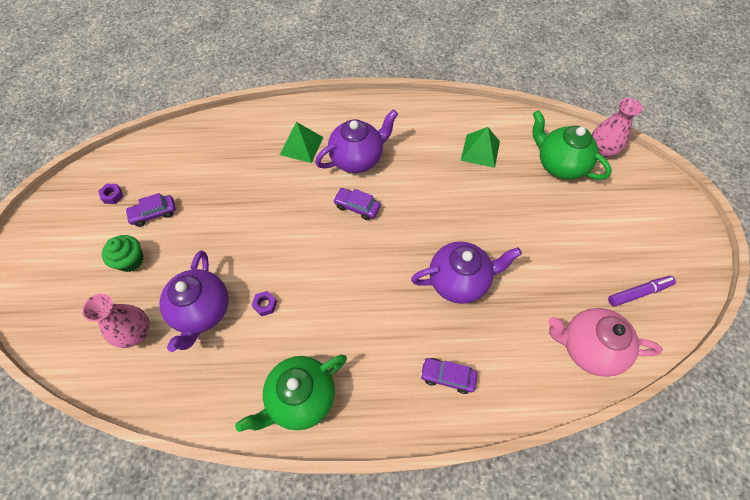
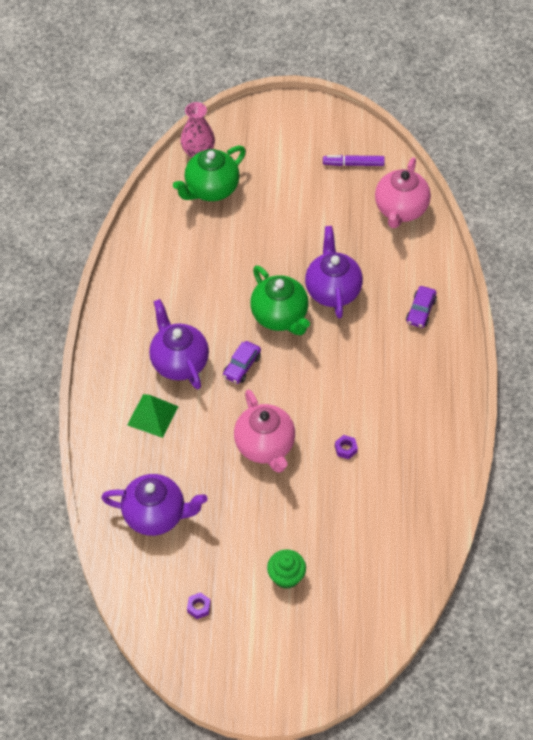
camera: 85 degrees left, 5 degrees down
(136, 333) = (368, 560): pink vase -> none
(154, 214) = (228, 560): purple car -> none
(202, 311) = (349, 503): purple teapot -> purple teapot (156, 515)
(269, 233) = (265, 446): none -> pink teapot
(301, 398) = (435, 420): green teapot -> green teapot (280, 316)
(480, 151) = (184, 251): green pyramid -> none
(638, 293) = (353, 164): purple marker -> purple marker turned 75 degrees counterclockwise

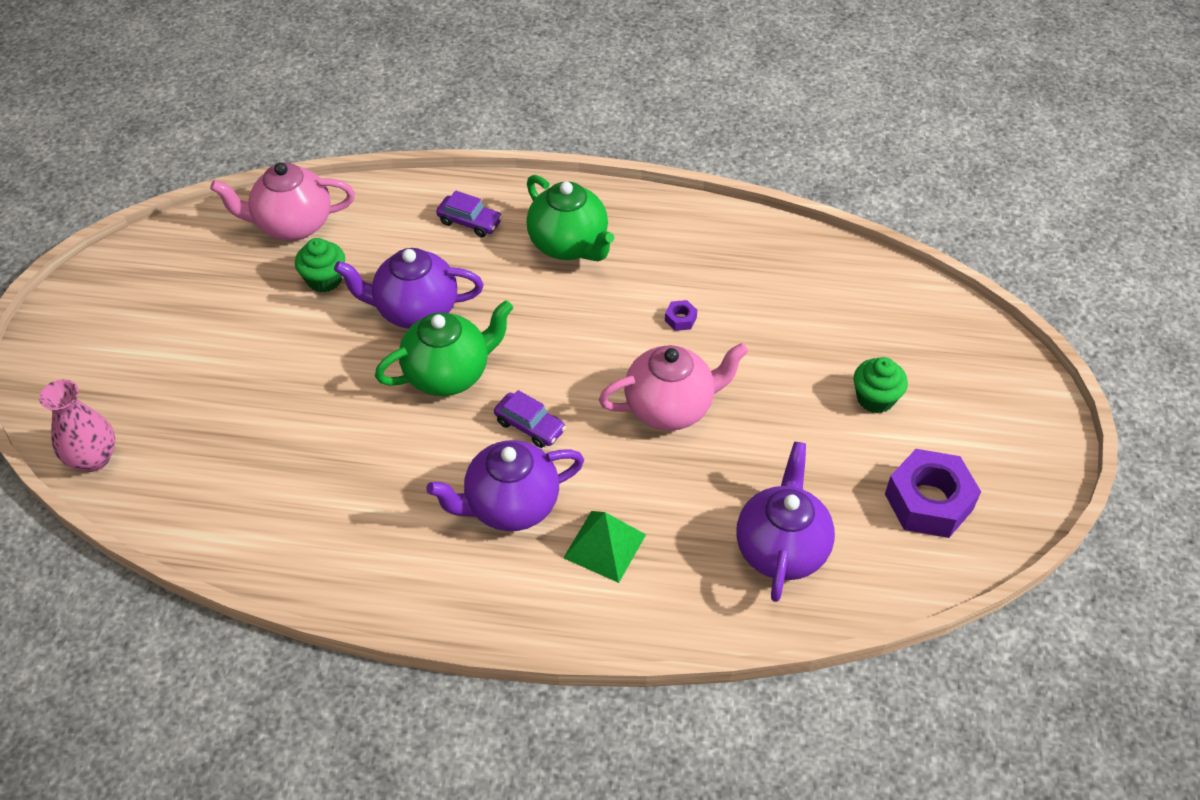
camera: 85 degrees left, 5 degrees down
(199, 607) = (929, 502): purple nut -> purple nut, size x2.44
(211, 189) = (179, 445): green teapot -> green teapot (569, 245)
(353, 164) = (191, 267): purple marker -> none
(353, 236) = (324, 279): none -> green cupcake
(400, 210) = (292, 225): pink teapot -> pink teapot turned 150 degrees clockwise

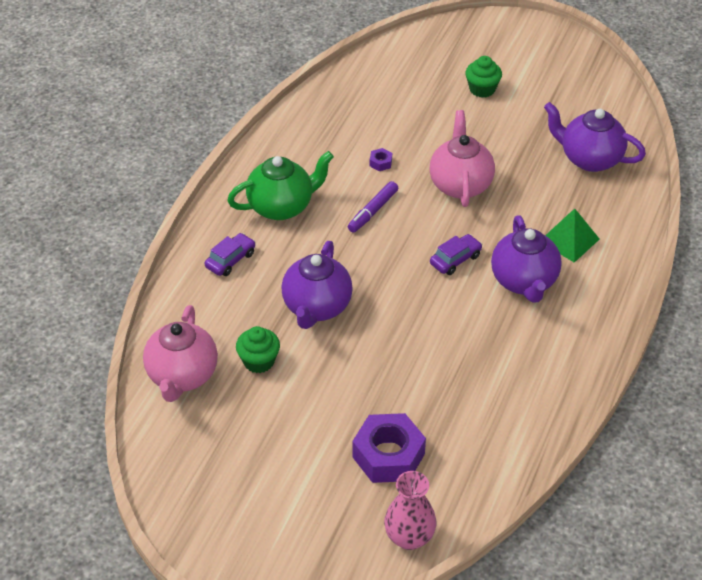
camera: 75 degrees left, 5 degrees down
(449, 374) = (390, 297): green teapot -> none
(590, 329) = (373, 211): none -> purple marker
(929, 502) = (569, 88): purple nut -> purple nut (388, 455)

